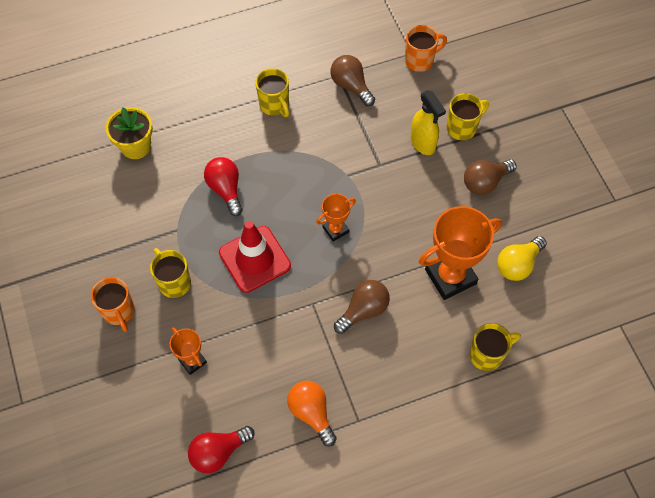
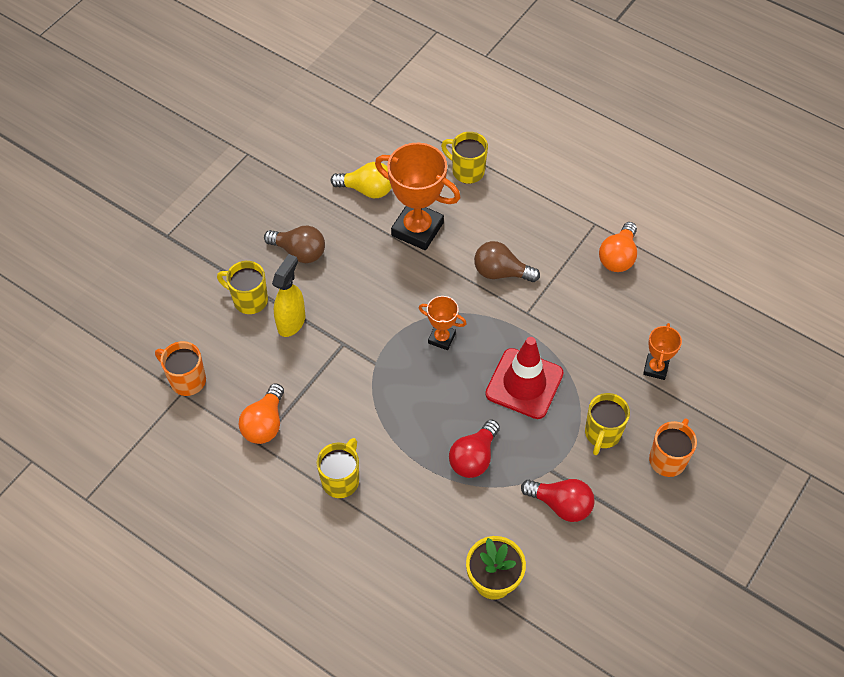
camera: 125 degrees left, 5 degrees down
(218, 452) = (706, 299): red light bulb -> red light bulb (561, 504)
(351, 86) = (265, 424): brown light bulb -> orange light bulb

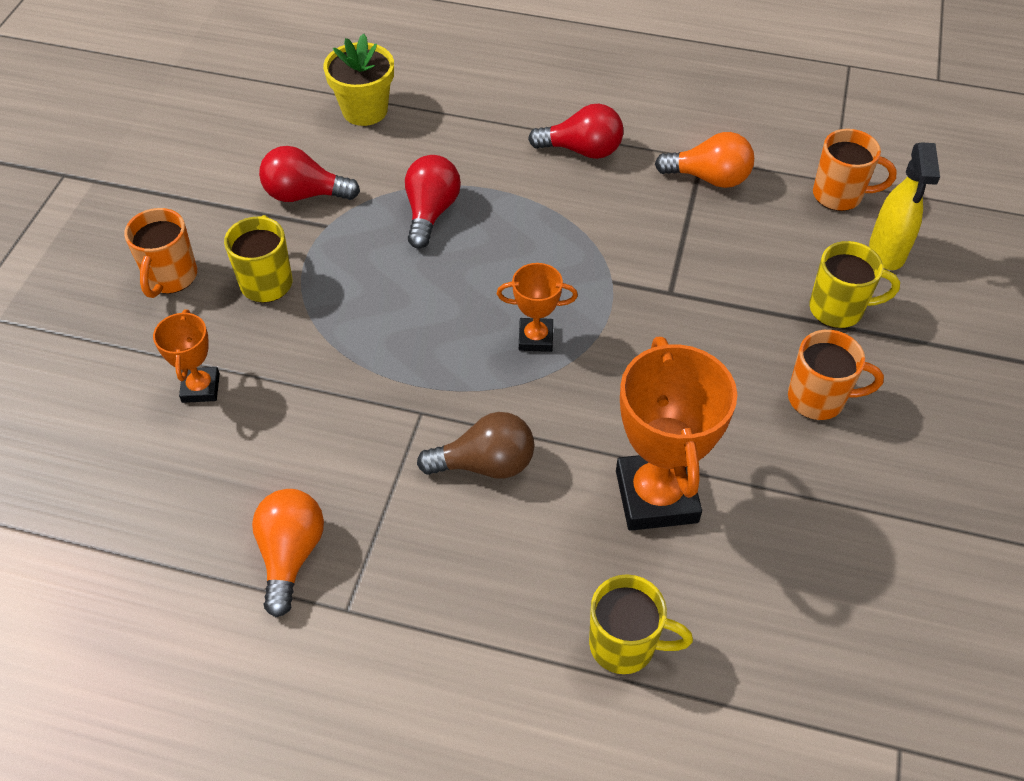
camera: 160 degrees right, 5 degrees down
(265, 424) = (709, 178): orange light bulb -> orange light bulb turned 105 degrees clockwise
(291, 322) = (758, 298): yellow spray bottle -> yellow spray bottle (887, 252)
(299, 252) = (818, 399): brown light bulb -> orange mug
(341, 480) = (582, 150): yellow mug -> red light bulb
(367, 190) = (782, 543): yellow light bulb -> none
(417, 229) = (656, 496): orange trophy -> orange trophy turned 75 degrees clockwise
(524, 384) = (393, 313): red traffic cone -> none

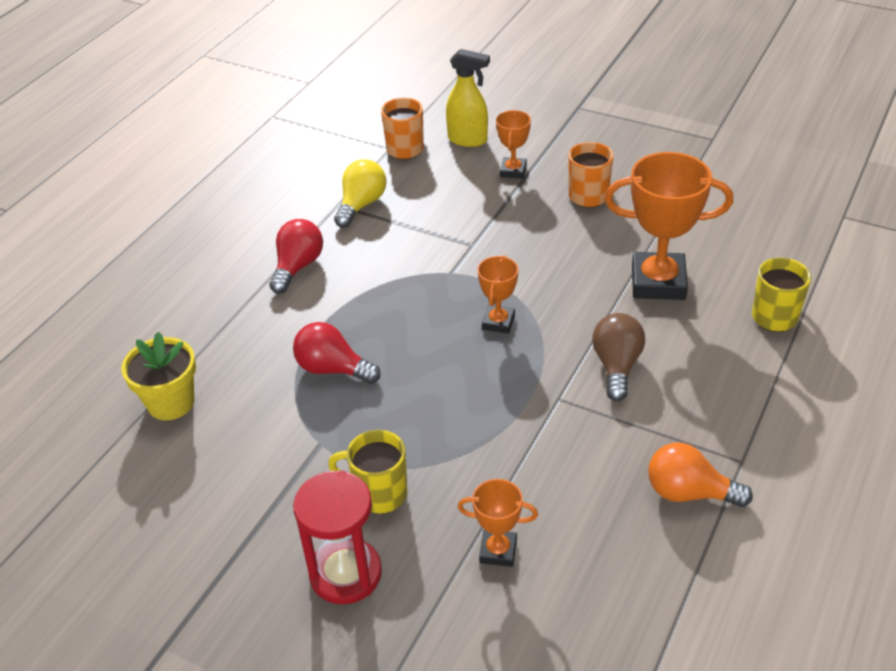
camera: 75 degrees left, 10 degrees down
(170, 277) = (345, 573): orange mug -> red hourglass
(305, 194) = (271, 457): red light bulb -> none
(709, 178) = (361, 205): orange light bulb -> yellow light bulb
(838, 309) = (513, 171): yellow mug -> orange trophy

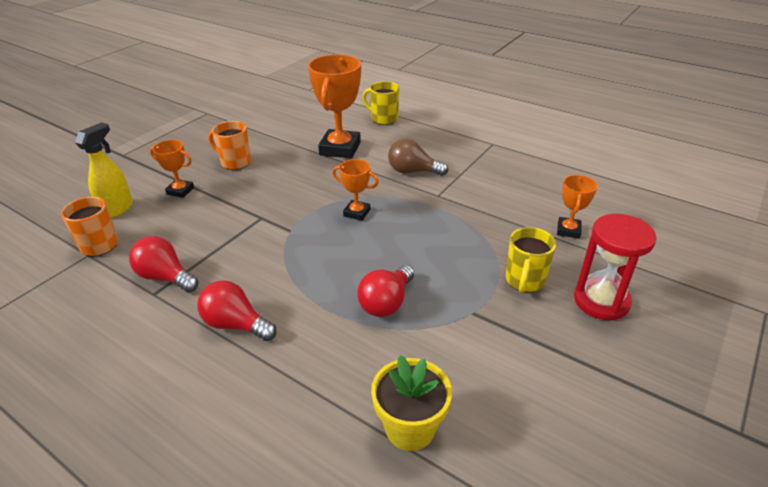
camera: 85 degrees left, 5 degrees down
(361, 205) = (165, 277): yellow light bulb -> red light bulb
(689, 493) = (516, 161): orange light bulb -> none

